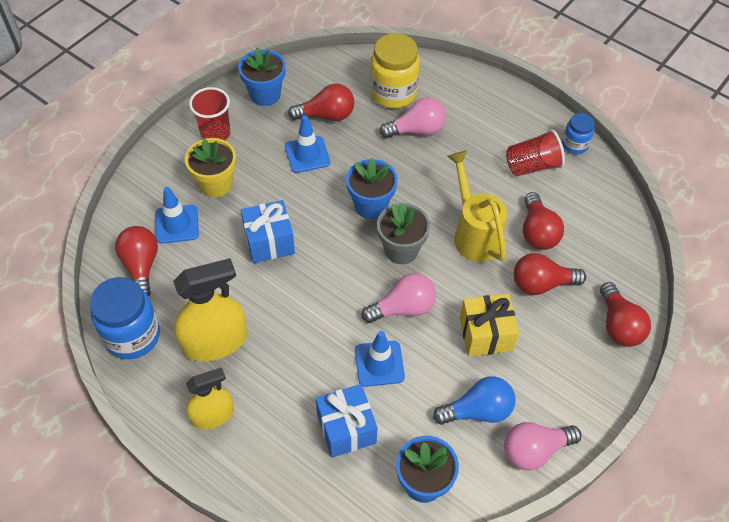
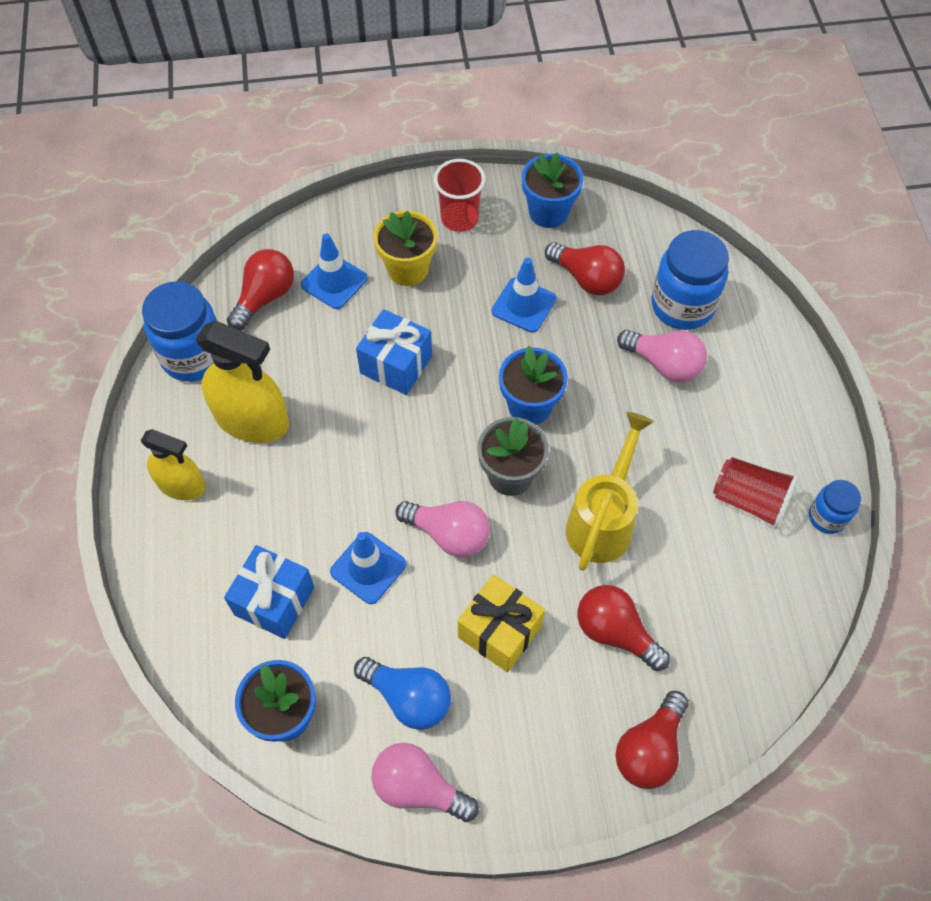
camera: 45 degrees right, 5 degrees up
(393, 93) = (682, 306): yellow jar -> blue jar
(537, 232) = (673, 575): red light bulb -> none

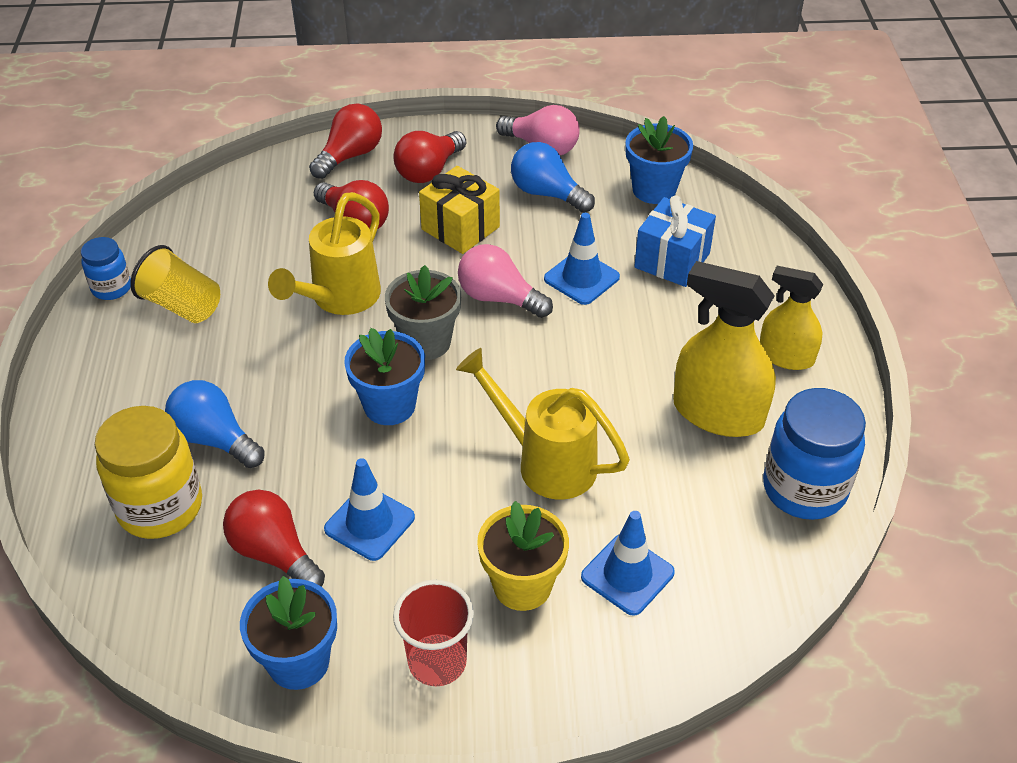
camera: 175 degrees left, 15 degrees down
(265, 297) = (723, 559): red light bulb -> red light bulb (429, 171)
(396, 364) = (545, 461): blue gift -> yellow watering can
(664, 364) = (215, 439): pink light bulb -> blue light bulb
(682, 306) = (160, 507): blue jar -> yellow jar
(750, 500) = (182, 305): red cup -> yellow cup

